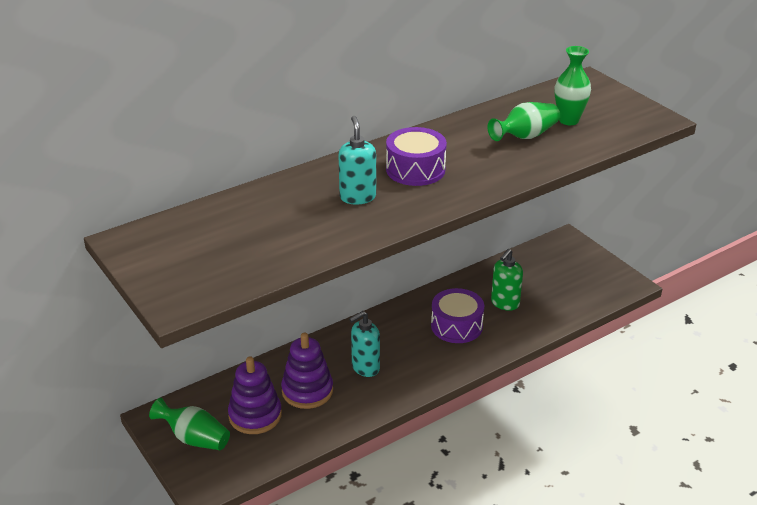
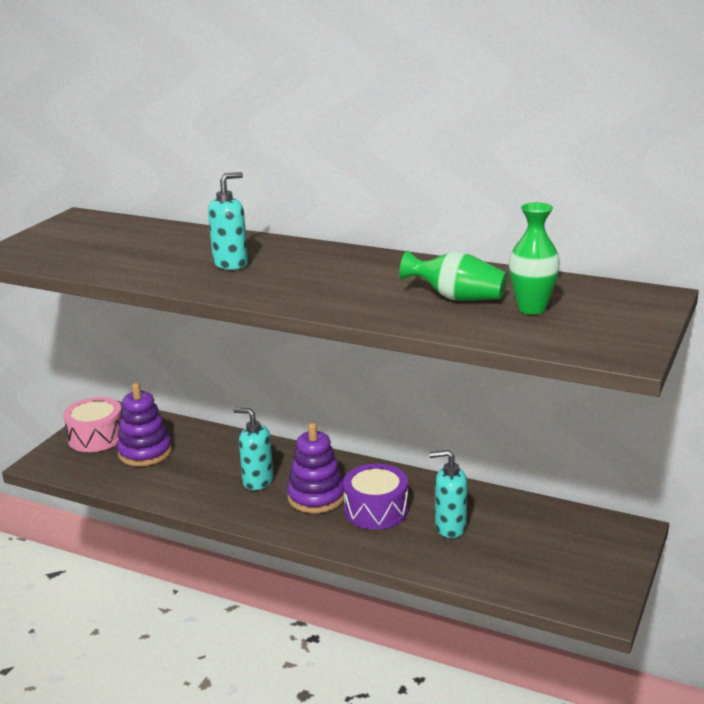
camera: 60 degrees right, 10 degrees down
(194, 438) = (96, 437): green vase -> pink drum
(307, 391) = (198, 464): purple stacking toy -> purple stacking toy (316, 497)
(415, 169) = (312, 271): purple drum -> none
(505, 303) = (450, 527): green soap dispenser -> turquoise soap dispenser

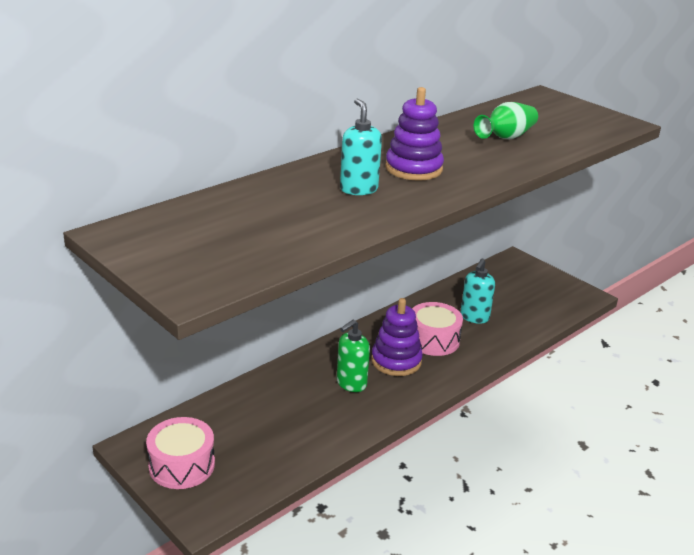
camera: 70 degrees left, 5 degrees up
(145, 452) = (244, 437): purple stacking toy -> purple stacking toy (413, 168)
(257, 481) = (351, 383): turquoise soap dispenser -> green soap dispenser
(376, 510) = (433, 340): purple drum -> pink drum
(532, 309) = (541, 125): green vase -> none

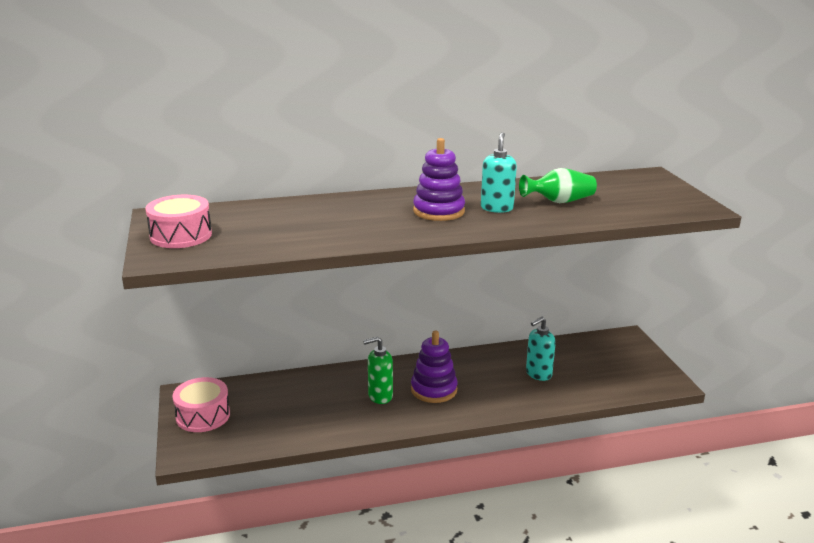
camera: 30 degrees right, 5 degrees down
(358, 189) = (371, 218): turquoise soap dispenser -> turquoise soap dispenser (497, 208)
(433, 340) = (482, 382): pink drum -> pink drum (181, 235)

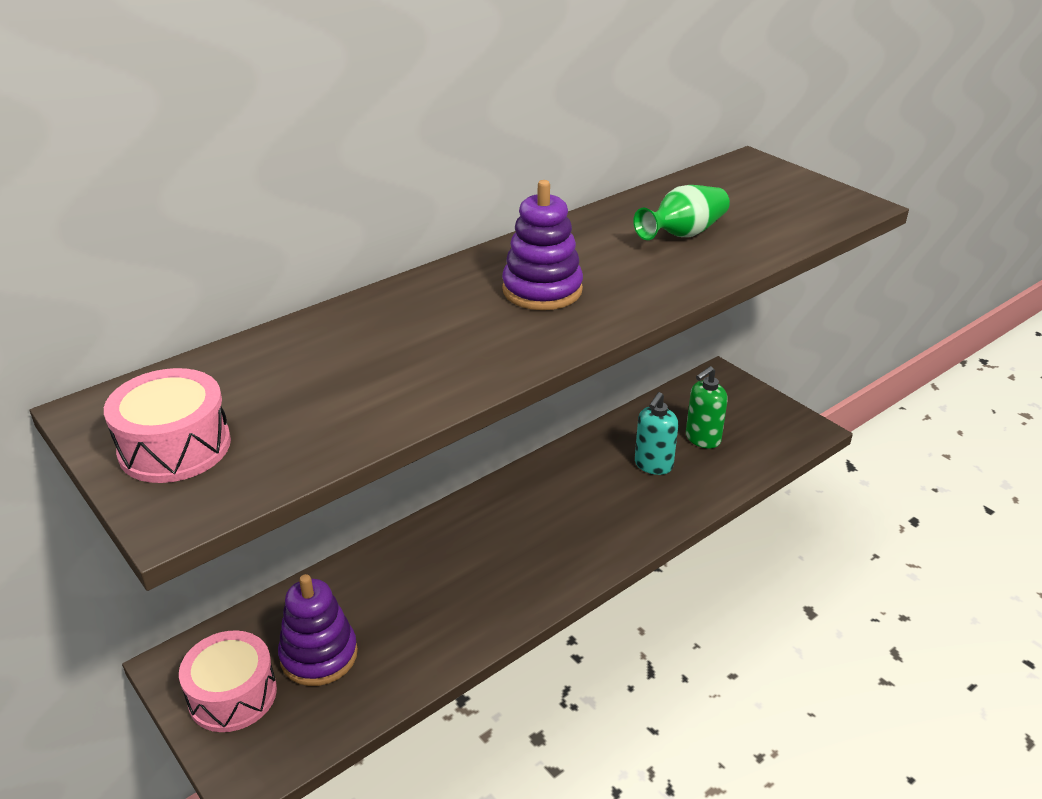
camera: 25 degrees left, 10 degrees up
(380, 396) = (475, 568): green soap dispenser -> green soap dispenser (702, 439)
(434, 389) = (539, 533): purple stacking toy -> purple stacking toy (319, 655)
(497, 208) = (615, 265): turquoise soap dispenser -> none

